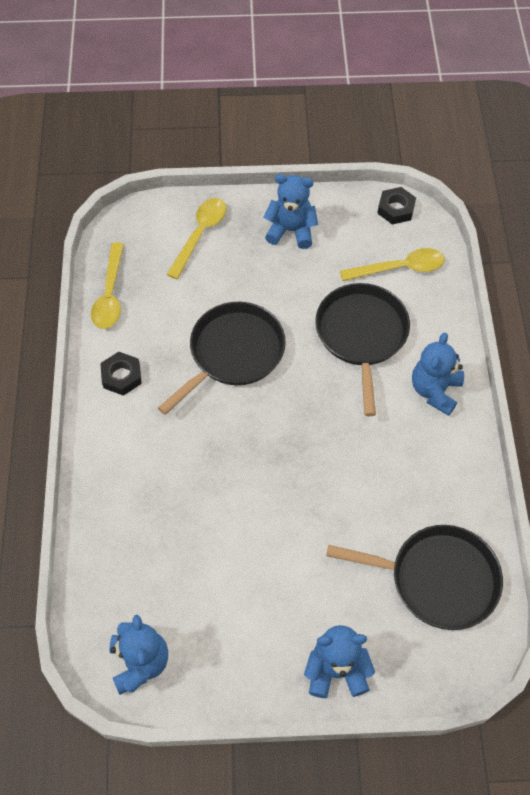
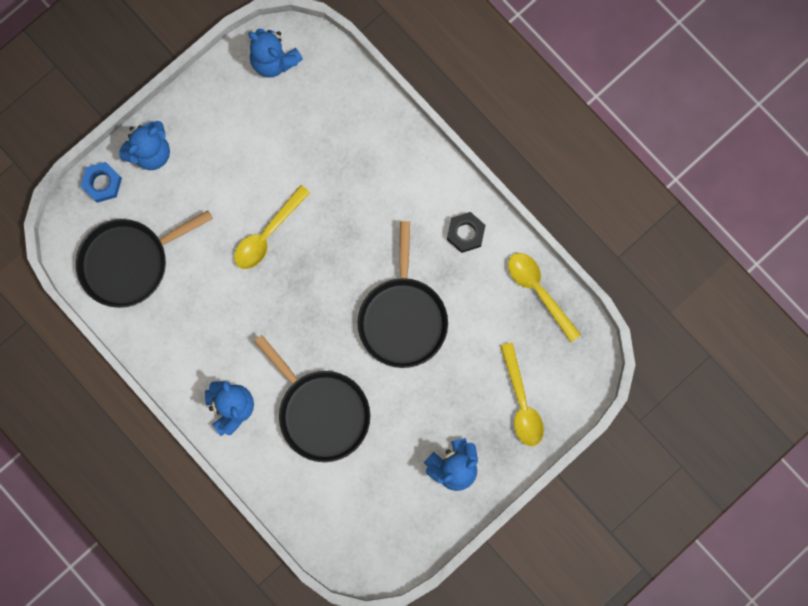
camera: 140 degrees right, 20 degrees up
(396, 209) = (387, 560): black nut -> none
(400, 268) = (339, 500): yellow spoon -> yellow spoon (267, 234)
(409, 677) = (102, 183): none -> blue nut

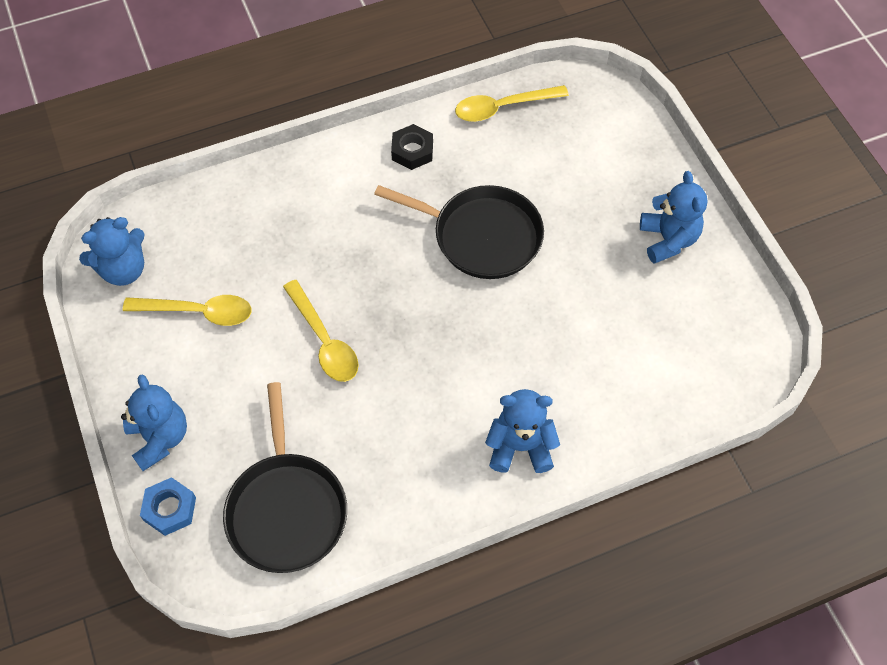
camera: 70 degrees left, 20 degrees down
(321, 412) = (561, 351): black pan -> none
(521, 402) = (617, 157): yellow spoon -> yellow spoon (198, 312)

